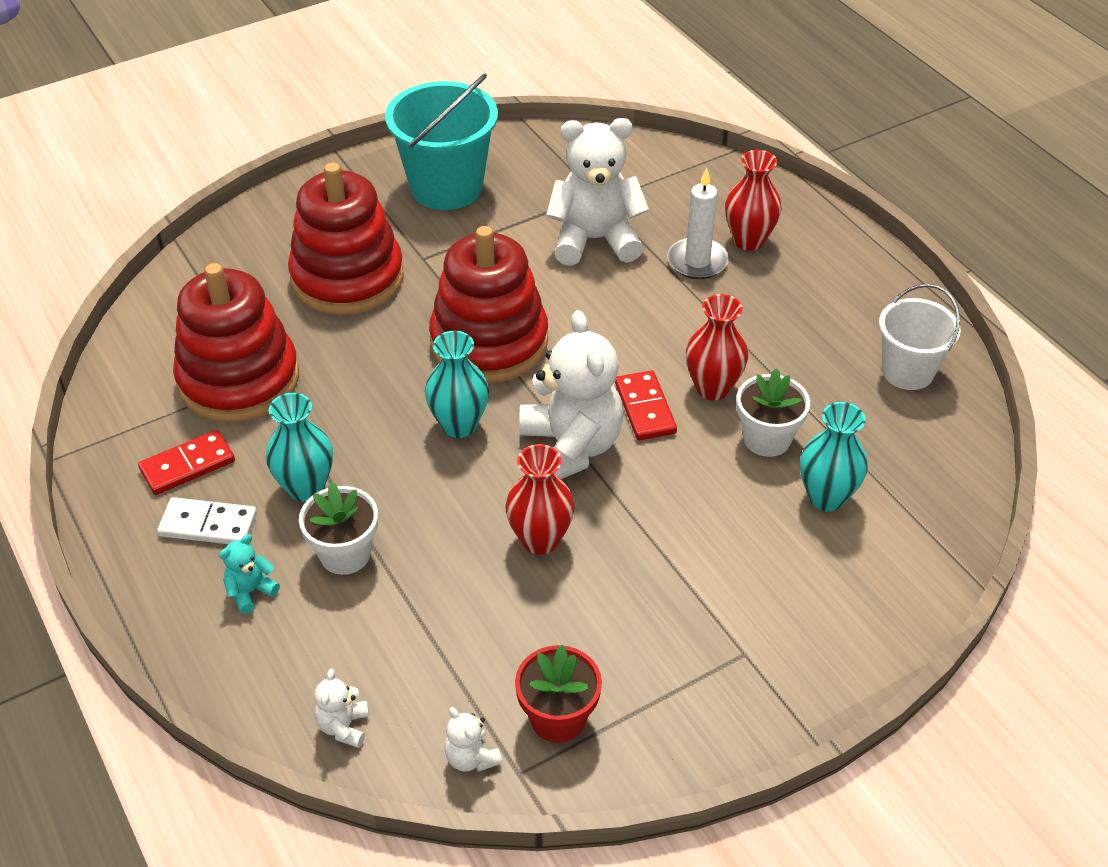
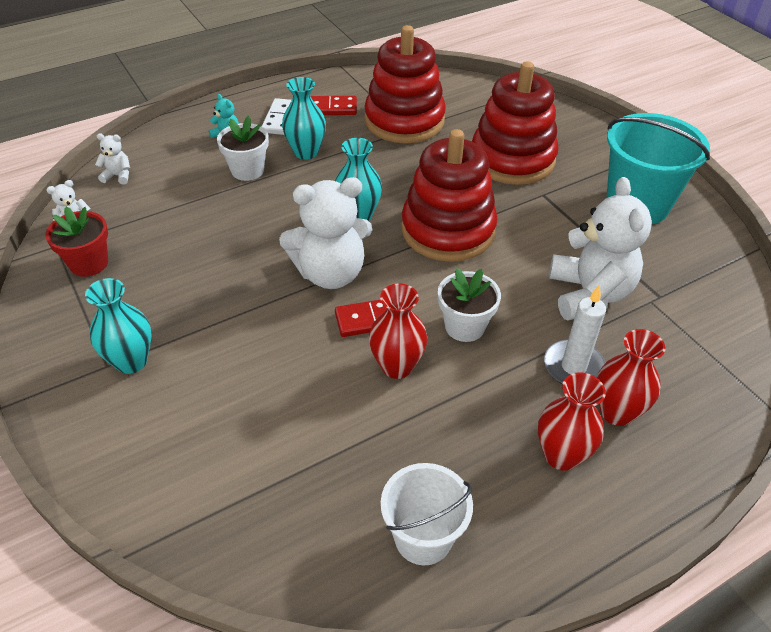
camera: 90 degrees right, 0 degrees up
(187, 465) = (330, 108): red domino -> red domino turned 60 degrees counterclockwise
(540, 540) = (242, 256): red vase -> red vase (561, 455)
(766, 439) = (331, 401): white flower pot -> white flower pot (464, 326)
(826, 497) = (255, 439): turquoise vase -> turquoise vase (131, 361)

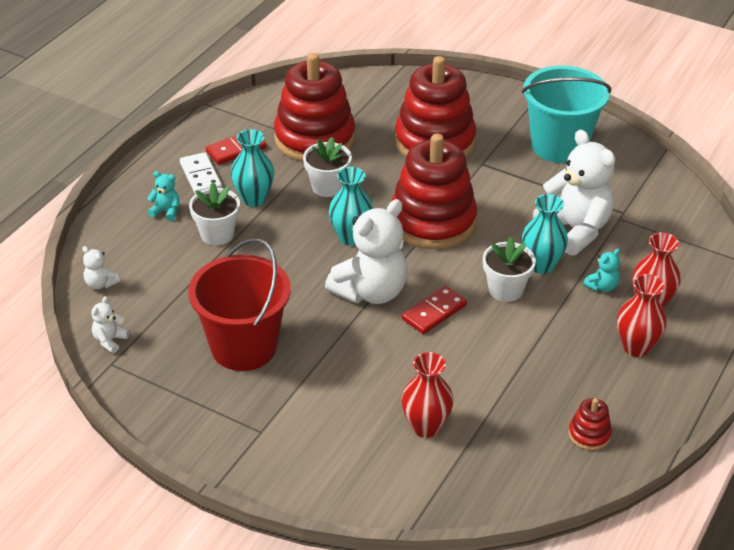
camera: 30 degrees left, 5 degrees down
(89, 263) = (158, 365): red flower pot -> none
(118, 176) = (100, 284): white teddy bear -> white teddy bear turned 120 degrees counterclockwise
(131, 361) = (277, 420): turquoise vase -> turquoise vase (541, 265)
(172, 277) = (244, 347): none -> red bucket
(378, 164) = (327, 187): none -> white flower pot
(397, 366) = (481, 338): red vase -> red vase (425, 427)
(423, 537) = (589, 434): white bucket -> red stacking toy
(573, 367) = (602, 286): white candle -> turquoise teddy bear

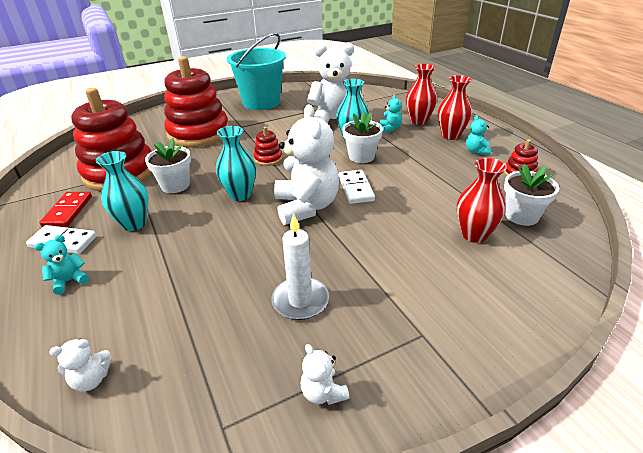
camera: 55 degrees left, 5 degrees down
(110, 341) = (185, 411): white teddy bear -> white teddy bear (323, 393)
(217, 234) = (143, 260): white flower pot -> white flower pot (521, 216)
(244, 347) = (300, 301): red bucket -> white candle
(432, 221) = (268, 159): red stacking toy -> red stacking toy, size x0.41
(434, 312) = (356, 188): red domino -> white domino
(613, 382) = (476, 151): none -> turquoise teddy bear

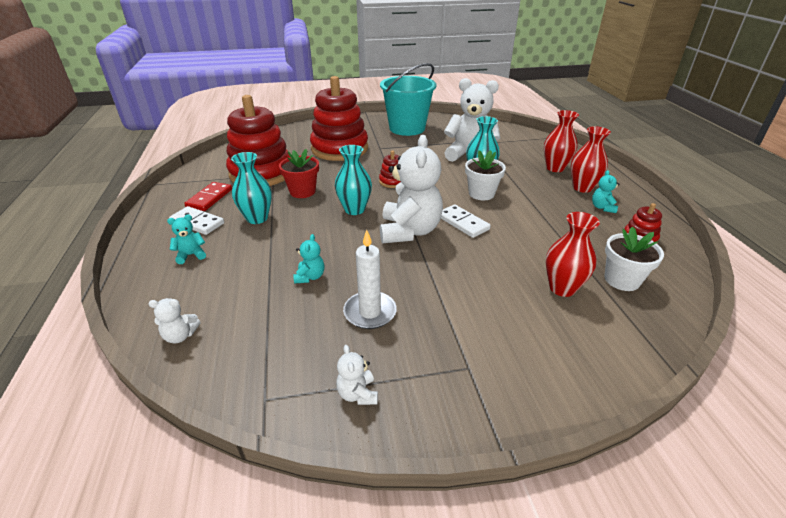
camera: 15 degrees right, 0 degrees up
(175, 185) = (302, 191): white flower pot -> red flower pot
(356, 188) = (463, 223): white domino -> white domino turned 45 degrees counterclockwise
(390, 128) = (522, 171): turquoise teddy bear -> turquoise teddy bear (310, 277)

